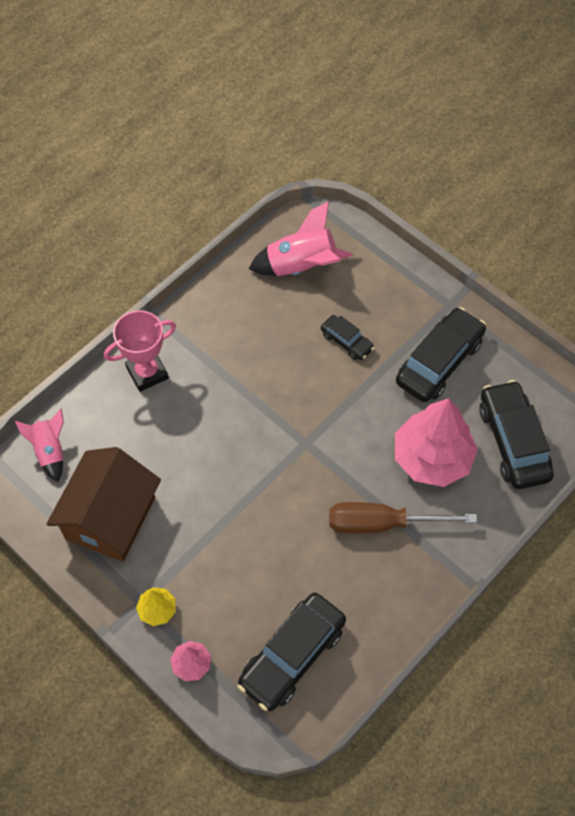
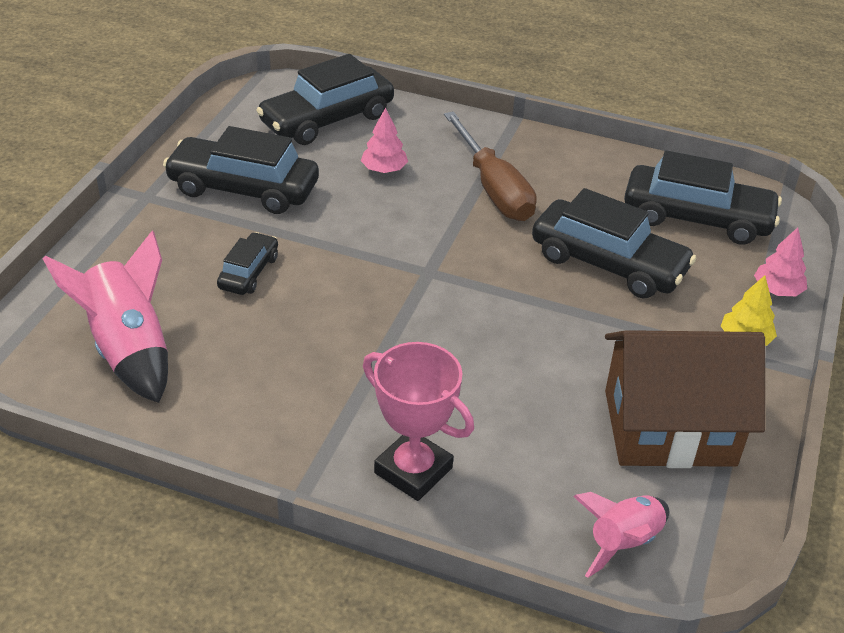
camera: 115 degrees left, 20 degrees down
(267, 561) = (608, 263): none -> black car
(432, 457) = (384, 169): pink tree -> pink tree, size x0.45

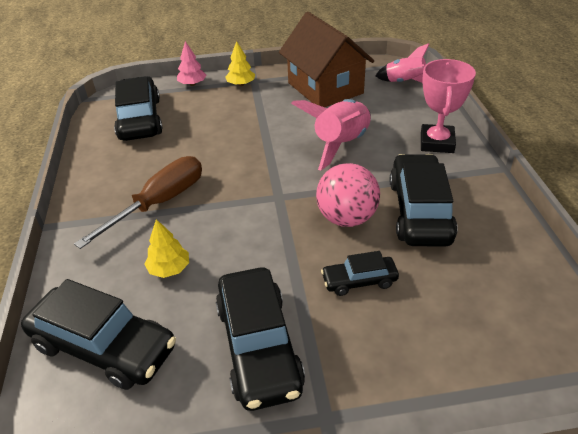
camera: 115 degrees left, 0 degrees up
(129, 350) = (497, 299): pink rocket -> pink rocket (341, 145)
(343, 306) = (346, 218): none -> pink ball
(384, 169) = (169, 269): pink tree -> yellow tree
(608, 263) = (211, 135): black car -> black car (420, 211)

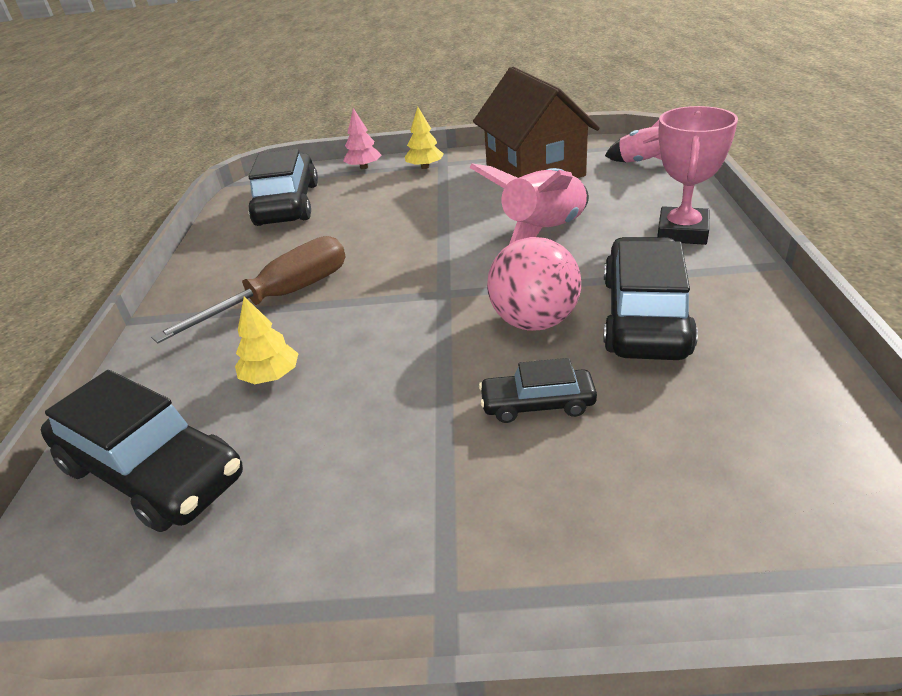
camera: 10 degrees right, 5 degrees down
(258, 346) = (367, 486): black car -> none

